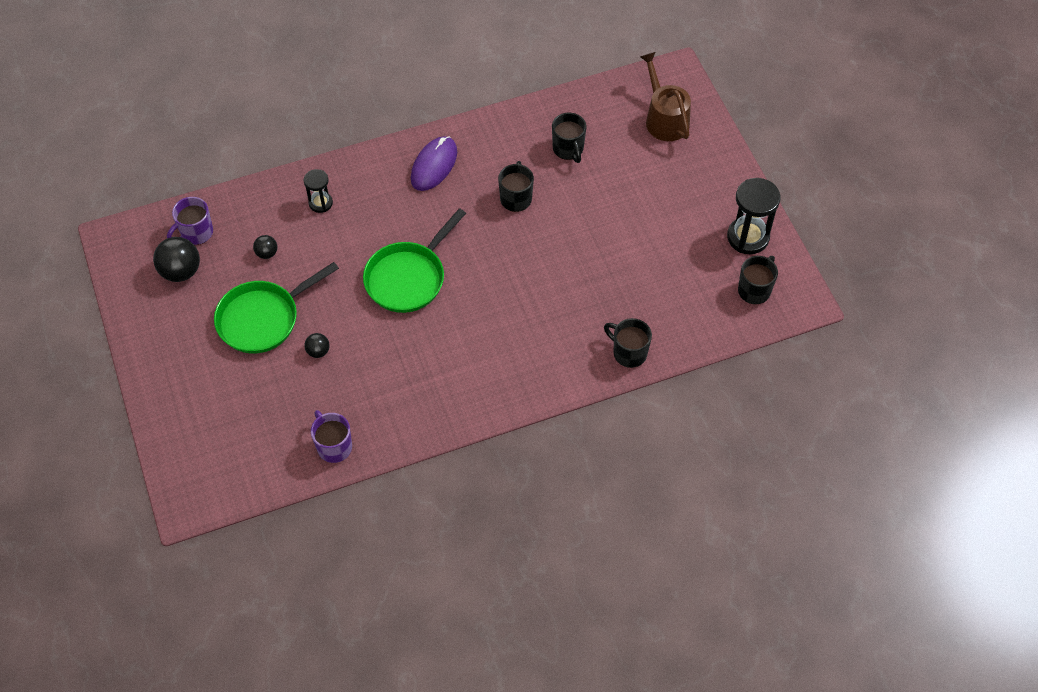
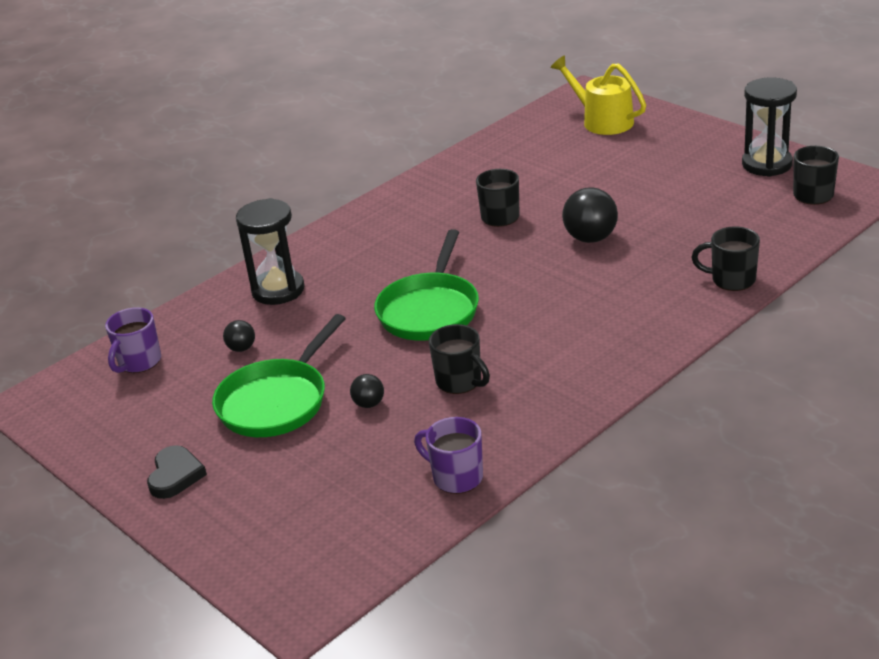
camera: 20 degrees left, 25 degrees down
(170, 355) = (175, 475): none -> black heart
(181, 271) = (141, 399): black ball -> black ball (590, 238)
(320, 203) = (278, 290): black hourglass -> black hourglass, size x1.73
(434, 165) = (388, 223): purple mouse -> none
(568, 149) = (524, 168): black mug -> black mug (460, 382)
(664, 119) = (602, 121): brown watering can -> yellow watering can

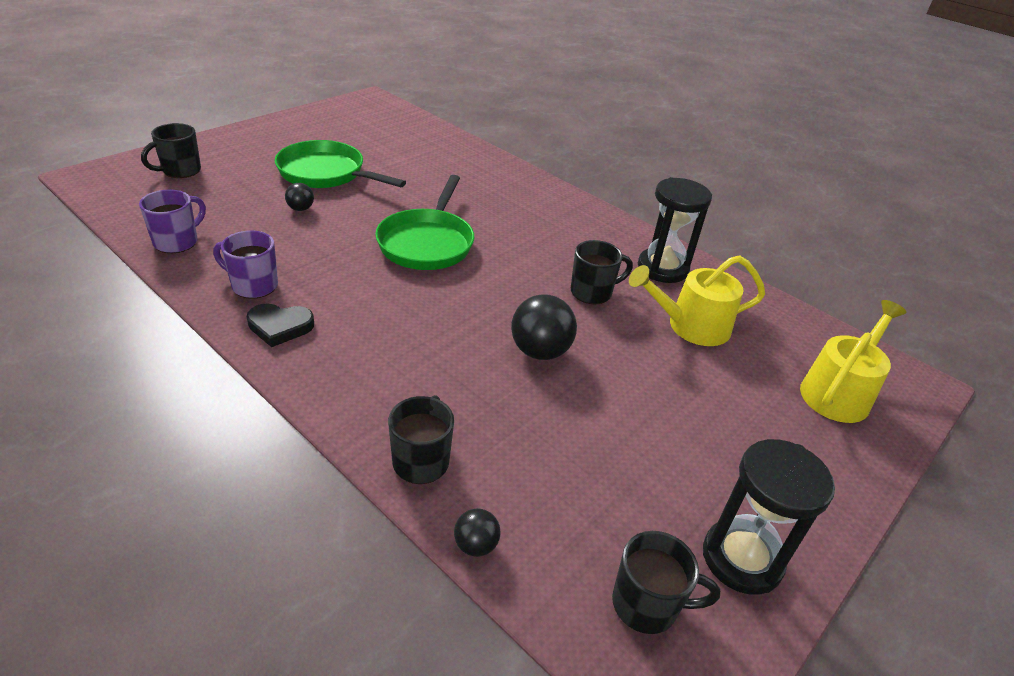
camera: 80 degrees right, 5 degrees up
(139, 362) = (401, 128): purple mug -> purple mug (253, 285)
(175, 475) = (262, 140): black heart -> black heart (280, 327)
(241, 348) = (402, 161): black ball -> black ball (476, 545)
(278, 290) = (480, 176): black hourglass -> black hourglass (662, 268)
(430, 310) = (427, 242): green pan -> green pan turned 90 degrees counterclockwise
(460, 382) = (308, 251): black mug -> black mug (180, 171)
(538, 172) = (691, 326): none -> yellow watering can

